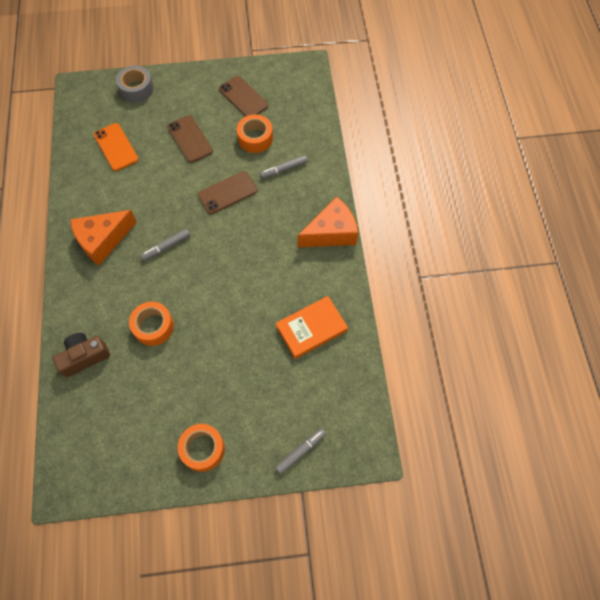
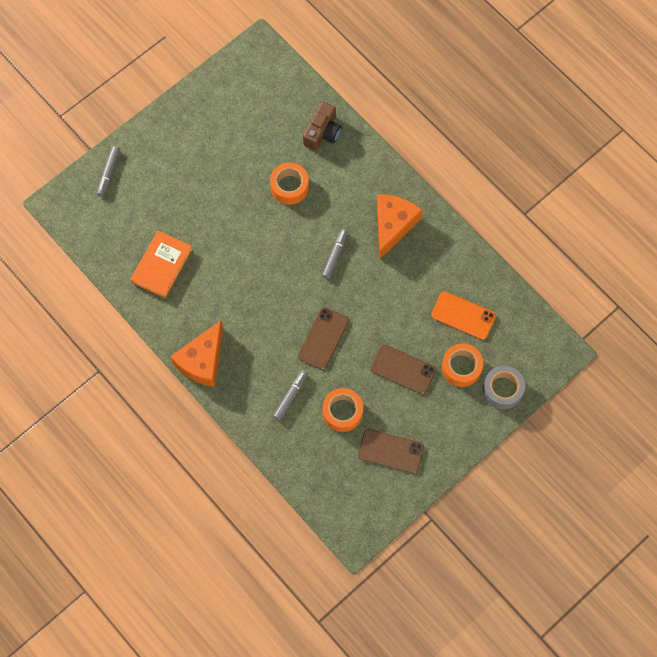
camera: 145 degrees right, 5 degrees up
(202, 449) = (181, 130): orange tape -> orange tape (461, 367)

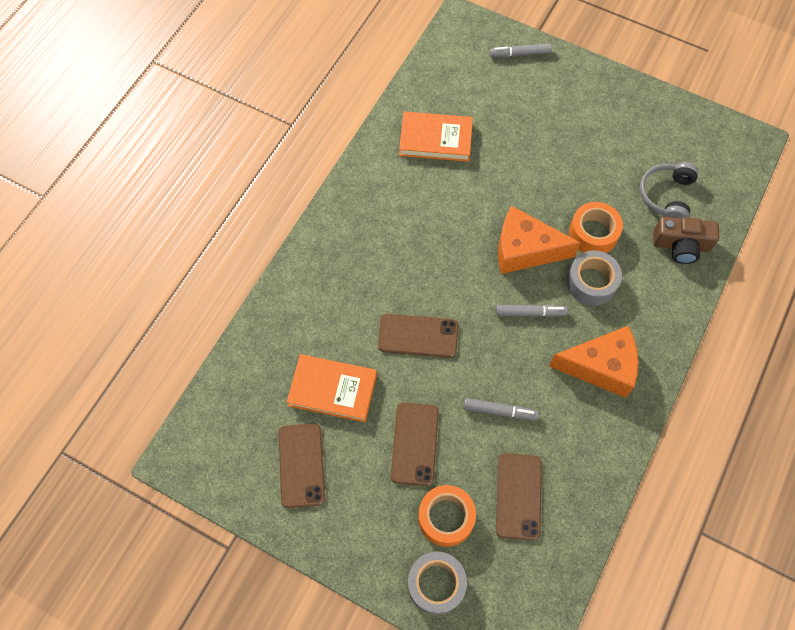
camera: 70 degrees right, 5 degrees down
(202, 361) = (339, 217): orange cheese -> orange cheese (525, 250)
(279, 124) = (666, 196): none -> grey headphones
(290, 396) = (331, 324): grey marker -> grey marker (499, 411)
(327, 204) = (591, 282): none -> grey tape
(342, 412) = (332, 390): orange tape -> orange book
(463, 315) = (518, 496): orange phone -> brown phone

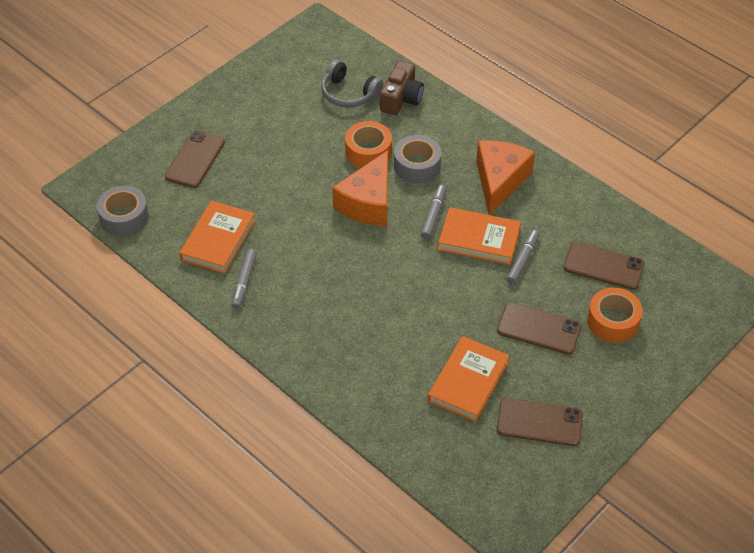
camera: 75 degrees left, 15 degrees down
(418, 336) = (431, 302): brown phone -> brown phone (195, 159)
(436, 584) = (670, 342): grey tape -> grey tape (124, 217)
(513, 363) = (479, 239): none -> orange book
(520, 54) = (147, 152): grey marker -> grey marker (244, 282)

